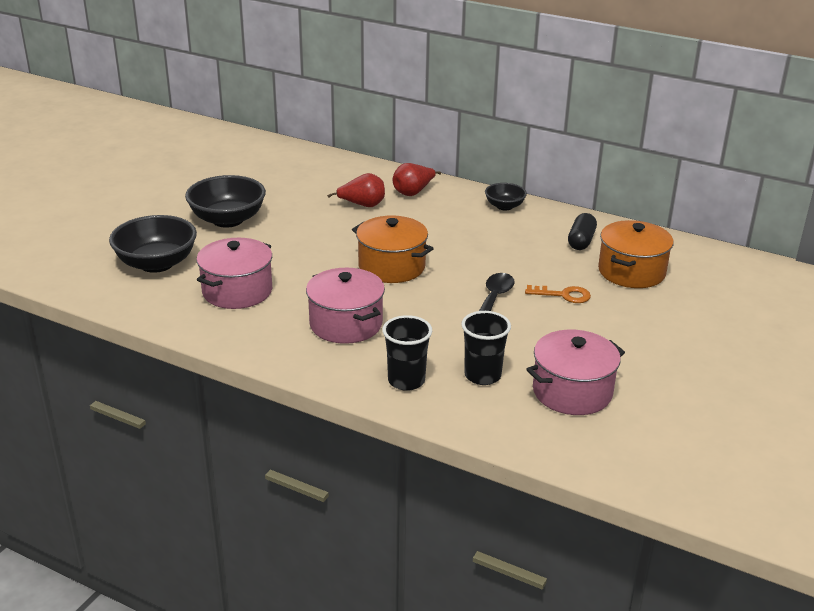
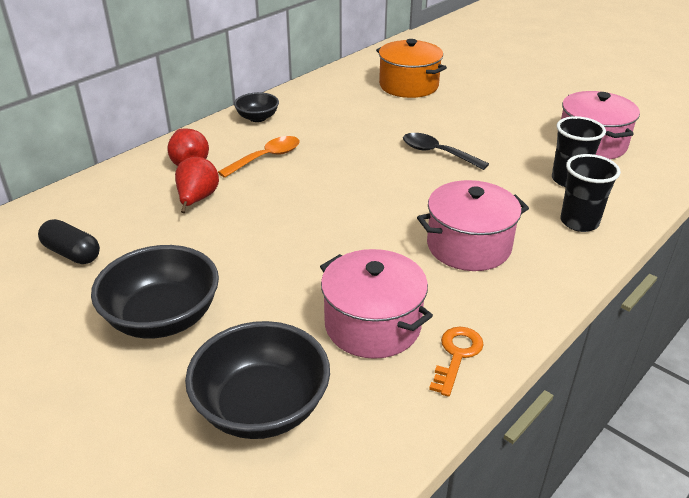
camera: 75 degrees left, 5 degrees up
(391, 267) = (354, 200): orange pot -> none
(438, 221) = (266, 158): none -> orange spoon
(563, 295) = (439, 120): orange key -> orange key (457, 355)
(581, 241) = (347, 95): black capsule -> black capsule (72, 253)

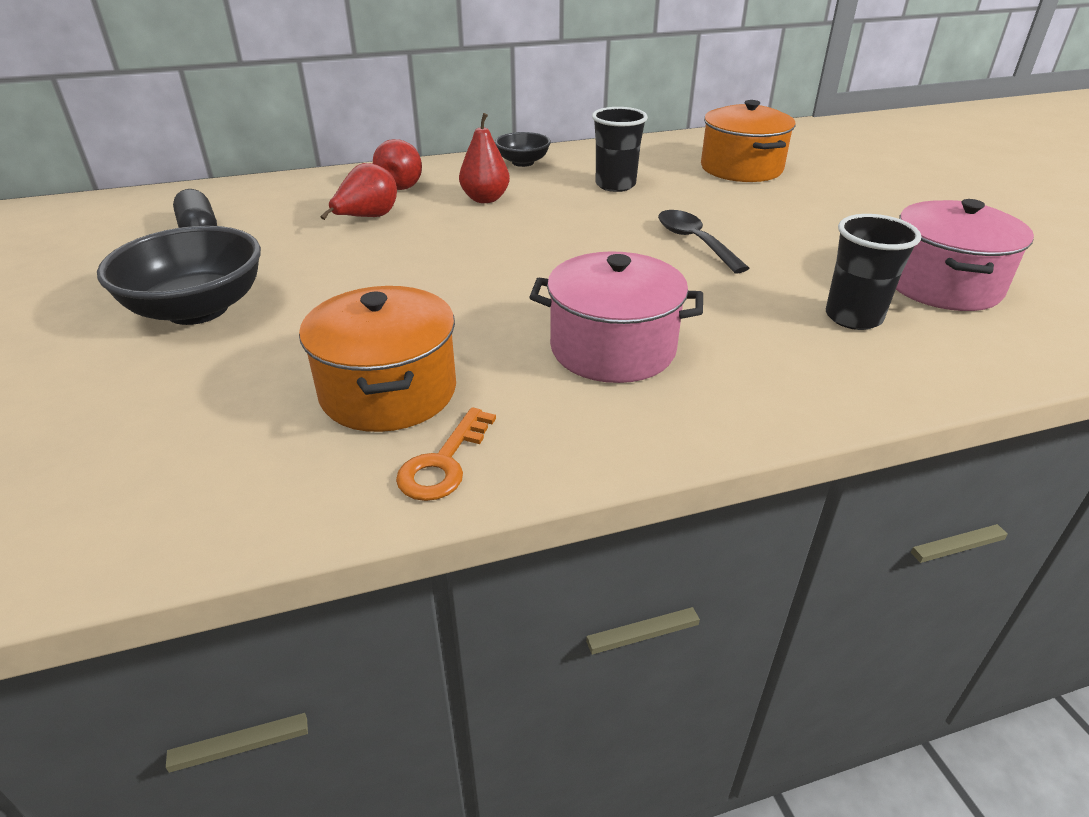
camera: 30 degrees right, 0 degrees up
(262, 407) = (170, 426): black bowl -> none
(266, 158) = (485, 199): orange spoon -> red pear
(372, 325) = (388, 391): pink pot -> orange pot
(457, 355) = (443, 463): orange key -> orange key turned 150 degrees clockwise
(579, 222) = (810, 370): black cup -> black cup (615, 185)

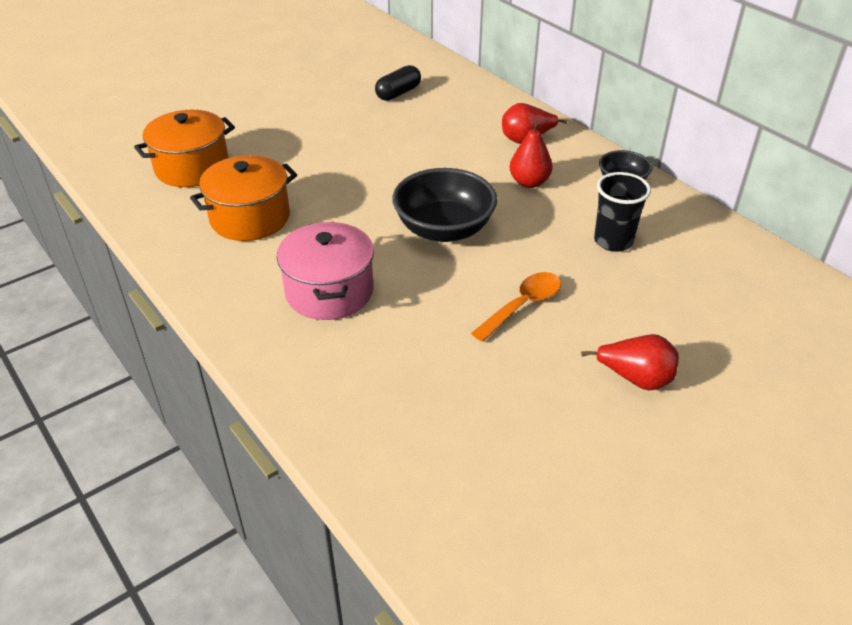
camera: 70 degrees right, 5 degrees up
(197, 309) = (306, 129): black bowl -> black bowl (444, 229)
(367, 218) = (458, 143): red pear -> red pear (635, 379)
(443, 463) = (193, 254): orange key -> none
(694, 242) = (523, 305): black spoon -> orange spoon
(741, 168) = (728, 314): orange pot -> orange pot (192, 168)
(853, 317) = (433, 413): black cup -> none
(942, 285) = (530, 476): pink pot -> none

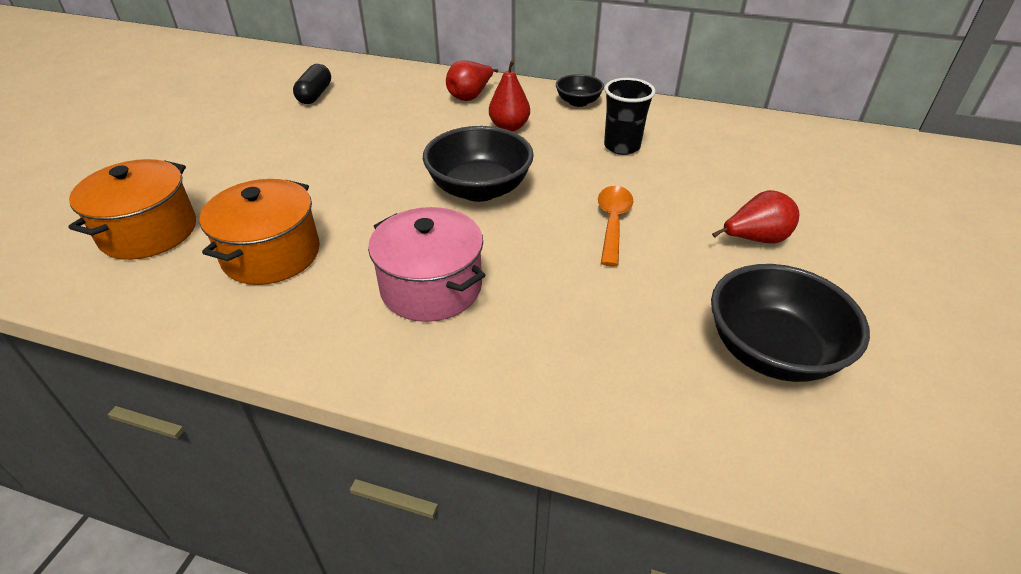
camera: 35 degrees left, 0 degrees up
(531, 469) = (772, 351): none -> black bowl

